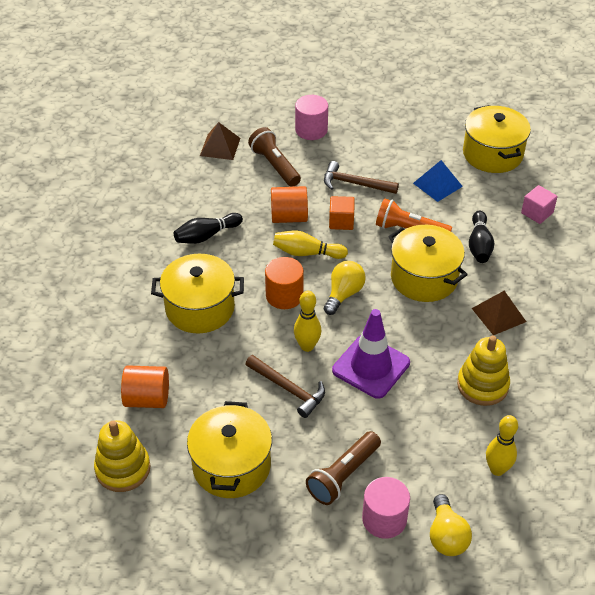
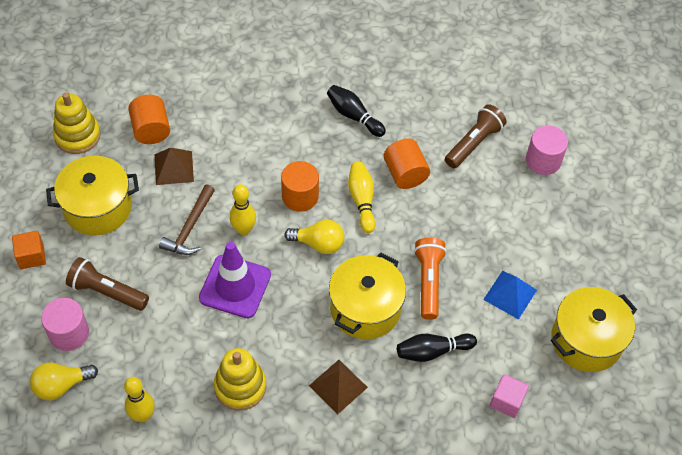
camera: 70 degrees right, 10 degrees up
(200, 308) = (262, 137): yellow pot -> none
(220, 146) = (481, 91): brown pyramid -> brown pyramid (174, 167)
(341, 221) = (417, 219): orange cube -> orange cube (31, 256)
(355, 183) = (478, 218): brown hammer -> none

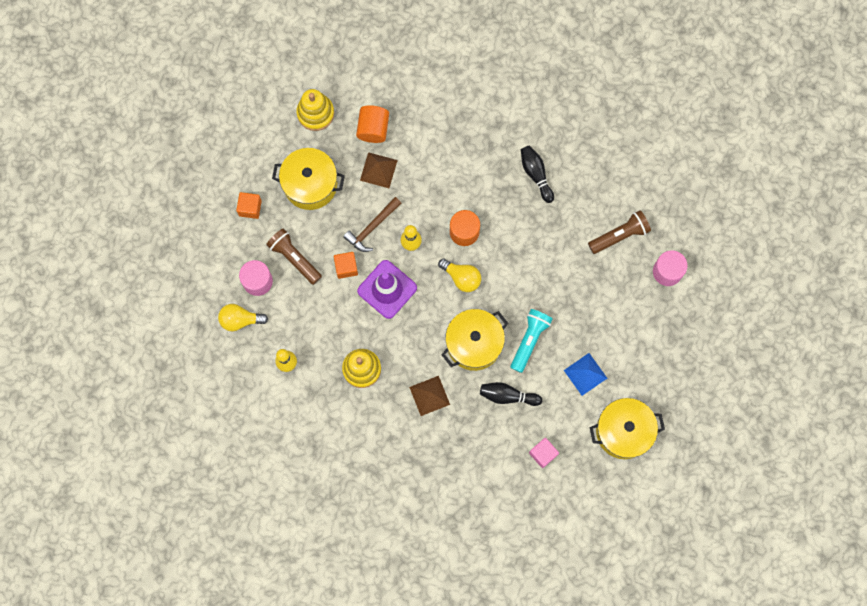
camera: 25 degrees right, 20 degrees up
(175, 280) = (346, 267): none -> orange cube
(362, 200) = (509, 253): yellow bowling pin -> none
(405, 174) = (553, 242): orange cylinder -> none
(428, 282) = (529, 340): orange flashlight -> turquoise flashlight

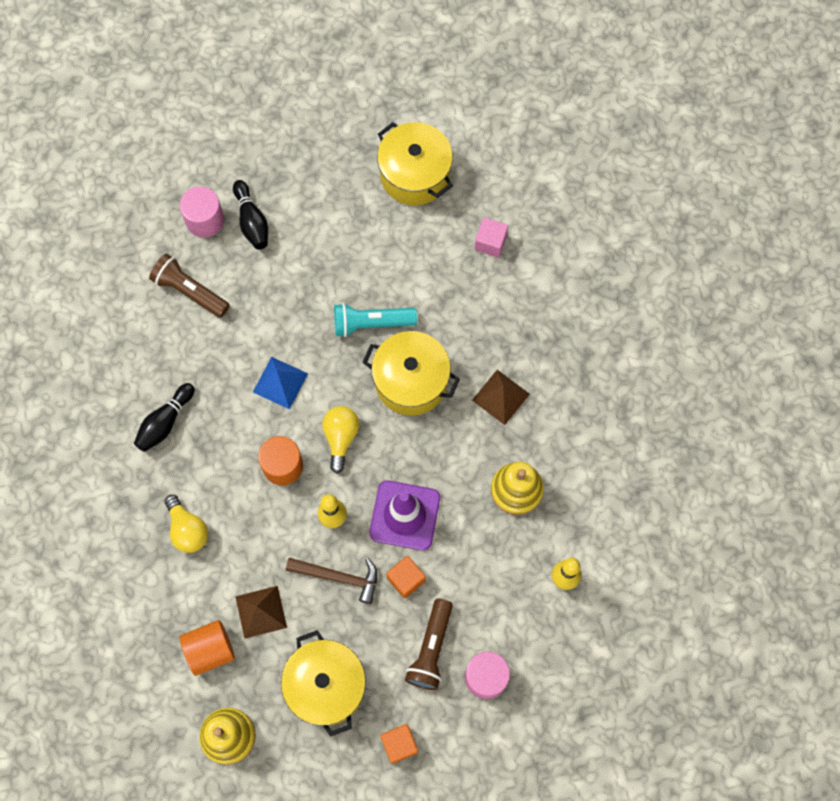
camera: 120 degrees left, 5 degrees down
(240, 320) = (545, 669): yellow light bulb -> yellow light bulb (187, 530)
(508, 396) = (449, 313): black bowling pin -> black bowling pin (252, 221)
(585, 374) = (374, 245): blue pyramid -> blue pyramid (280, 383)

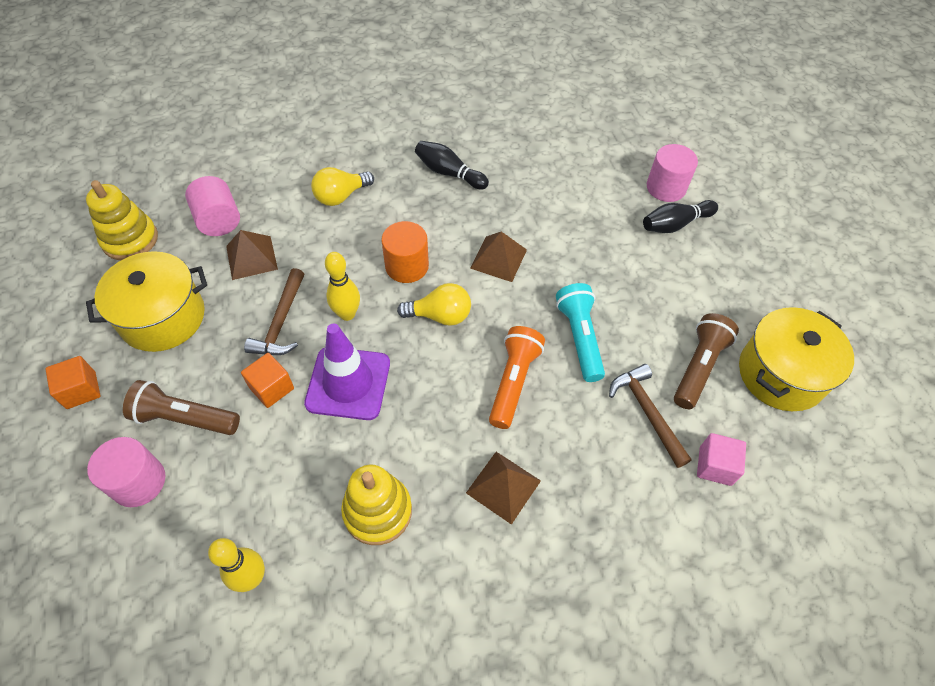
camera: 85 degrees right, 15 degrees down
(190, 291) = (586, 181): brown flashlight -> brown flashlight (698, 367)
(210, 650) = (219, 220): orange cylinder -> pink cylinder
(280, 383) = (498, 258): blue pyramid -> brown pyramid
(411, 381) = (513, 382): yellow pot -> orange flashlight
(443, 282) = (647, 412): none -> brown hammer

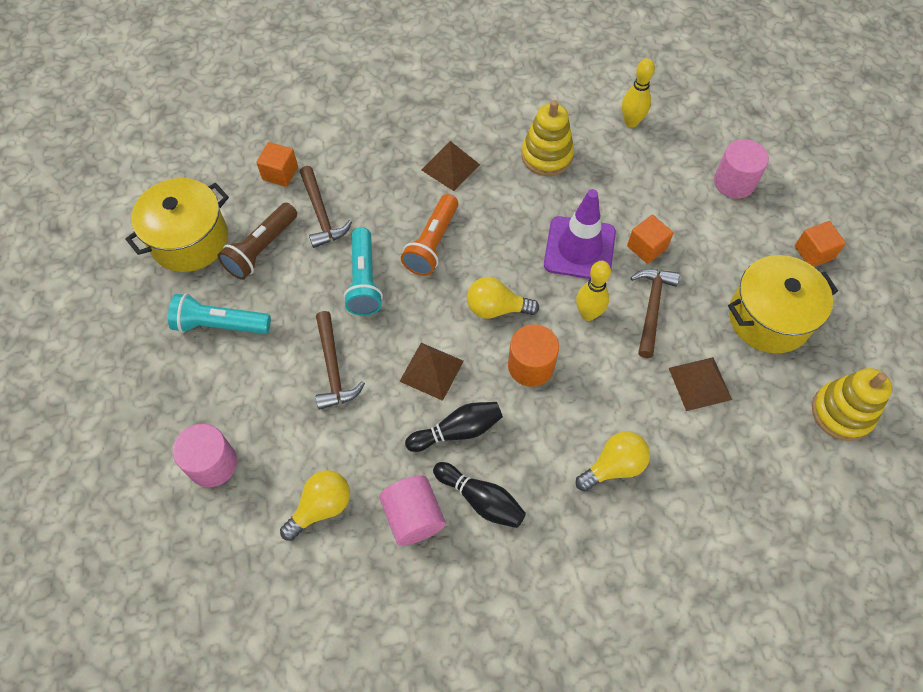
camera: 175 degrees left, 5 degrees up
(185, 418) = (714, 226): brown flashlight -> none
(219, 220) = (751, 435): pink cylinder -> pink cylinder (413, 517)
(571, 165) = (321, 507): none -> yellow light bulb
(589, 257) = (333, 368): none -> brown hammer
(675, 224) = (222, 408): black bowling pin -> black bowling pin (457, 431)
(707, 290) = (220, 325): none -> turquoise flashlight
(715, 466) = (280, 173): pink cube -> orange cube

